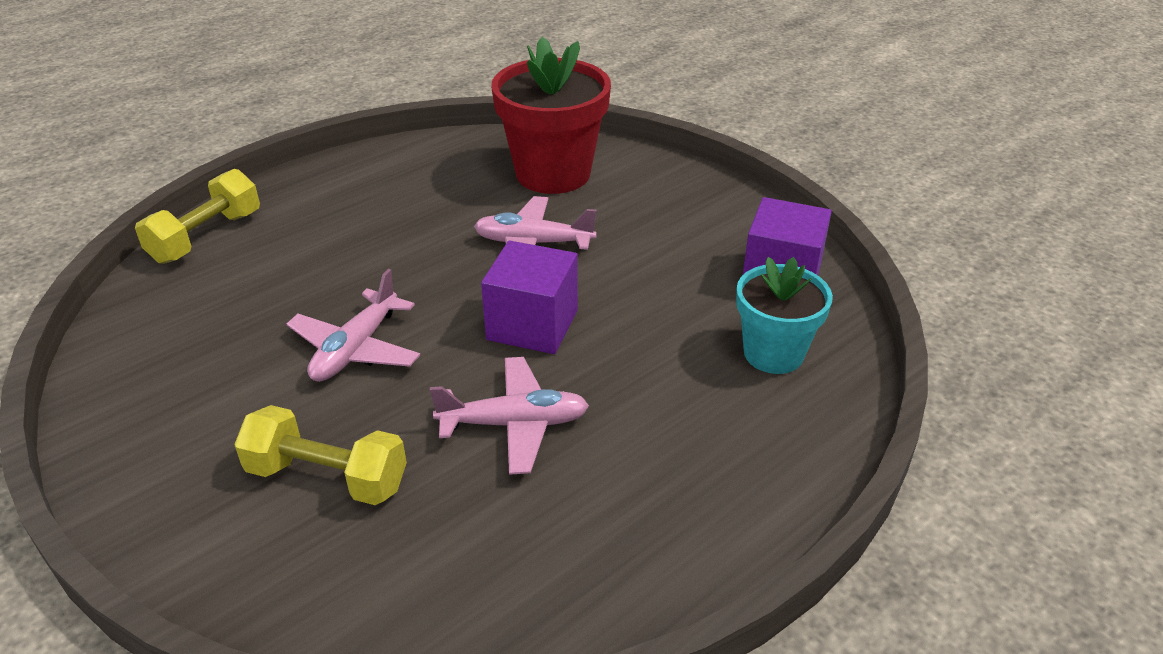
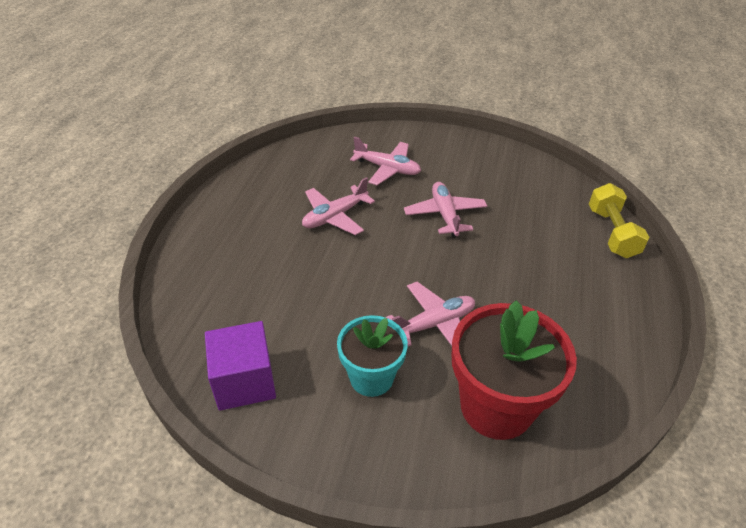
camera: 145 degrees right, 5 degrees up
(327, 477) = (387, 169): yellow dumbbell -> pink plane
(532, 325) = (375, 266): purple cube -> none
(773, 353) = (225, 313): turquoise flower pot -> turquoise flower pot (371, 377)

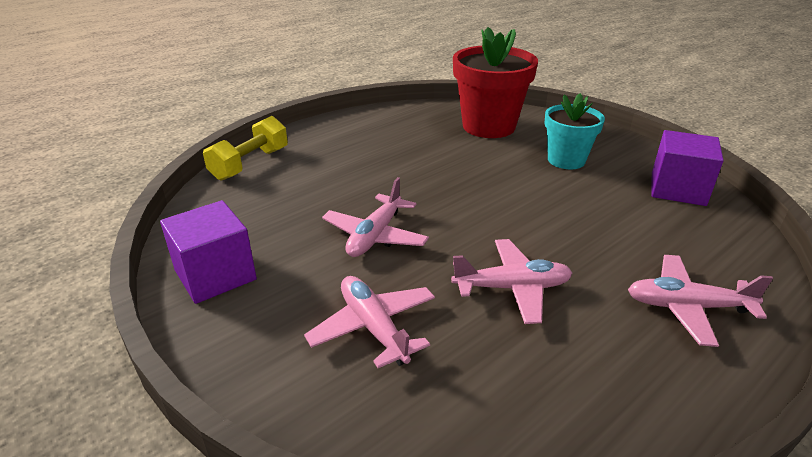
camera: 145 degrees left, 10 degrees down
(434, 324) = (488, 168): pink plane -> pink plane (687, 307)
(493, 158) = (215, 275): none -> purple cube

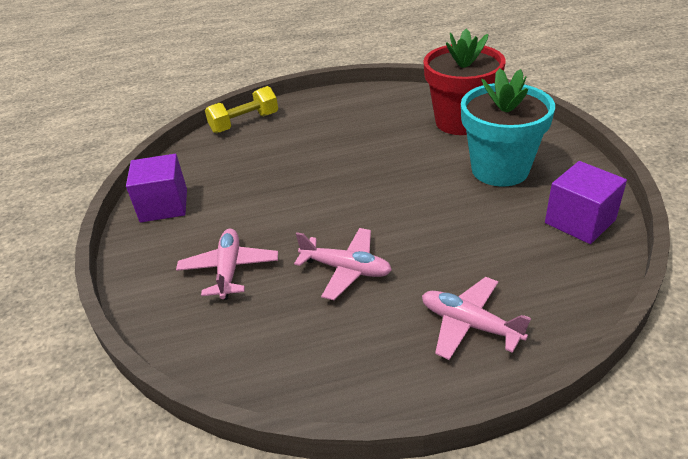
camera: 30 degrees right, 5 degrees up
(375, 236) = (284, 202): pink plane -> none
(566, 160) = (500, 169): turquoise flower pot -> turquoise flower pot, size x1.59

